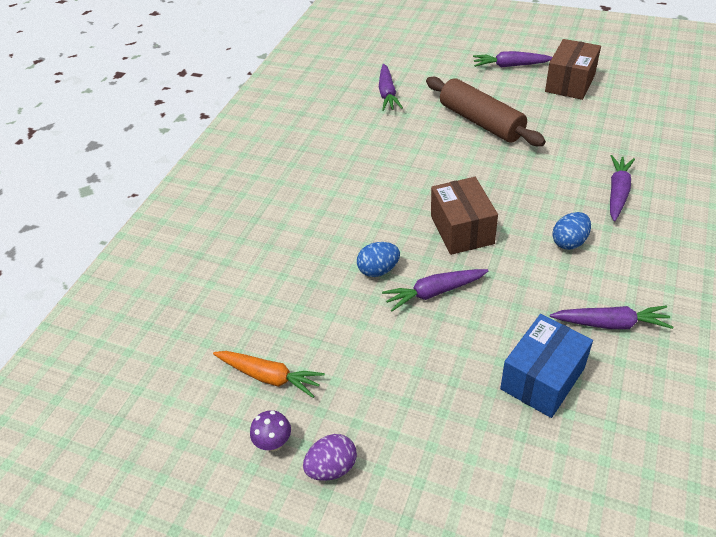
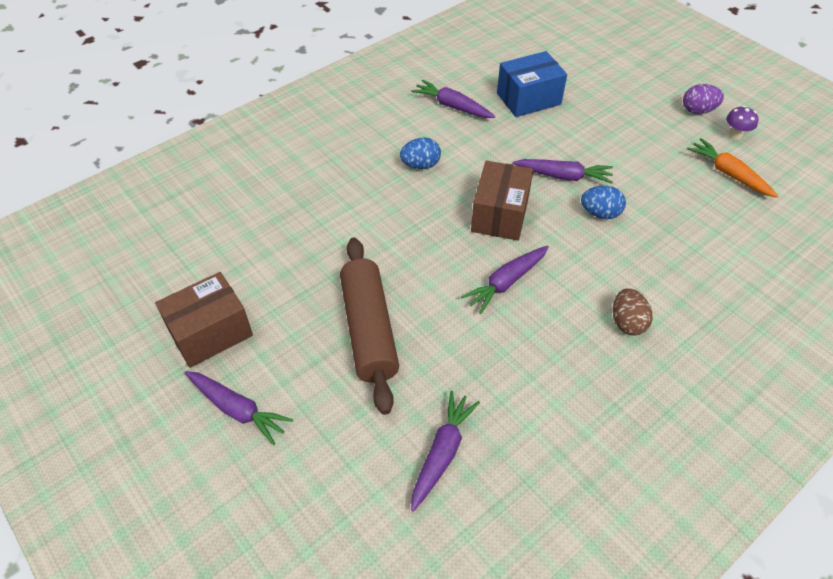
camera: 155 degrees left, 5 degrees up
(315, 196) = (627, 322): none -> brown egg
(617, 192) = (333, 184): purple carrot -> purple carrot (506, 282)

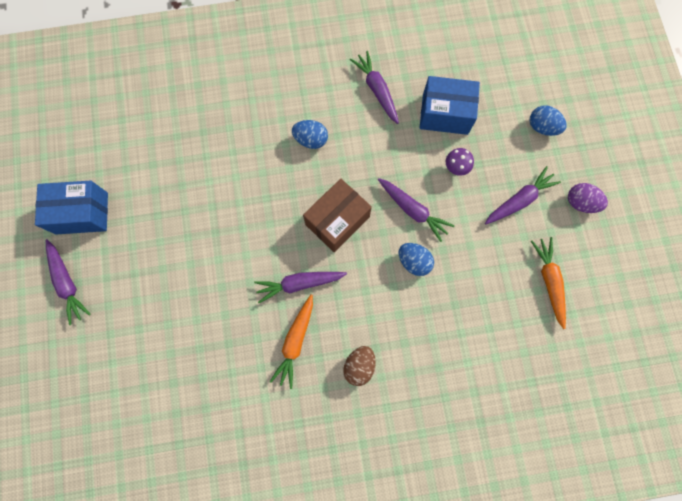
camera: 30 degrees right, 25 degrees up
(210, 333) = (82, 213): brown box -> blue box
(369, 330) = (182, 269): brown rolling pin -> none
(442, 452) = (170, 388): purple carrot -> purple carrot (519, 200)
(545, 334) = (295, 342): none -> orange carrot
(617, 76) = (542, 127): none -> blue egg
(735, 135) = (589, 246): purple mushroom -> purple mushroom (455, 168)

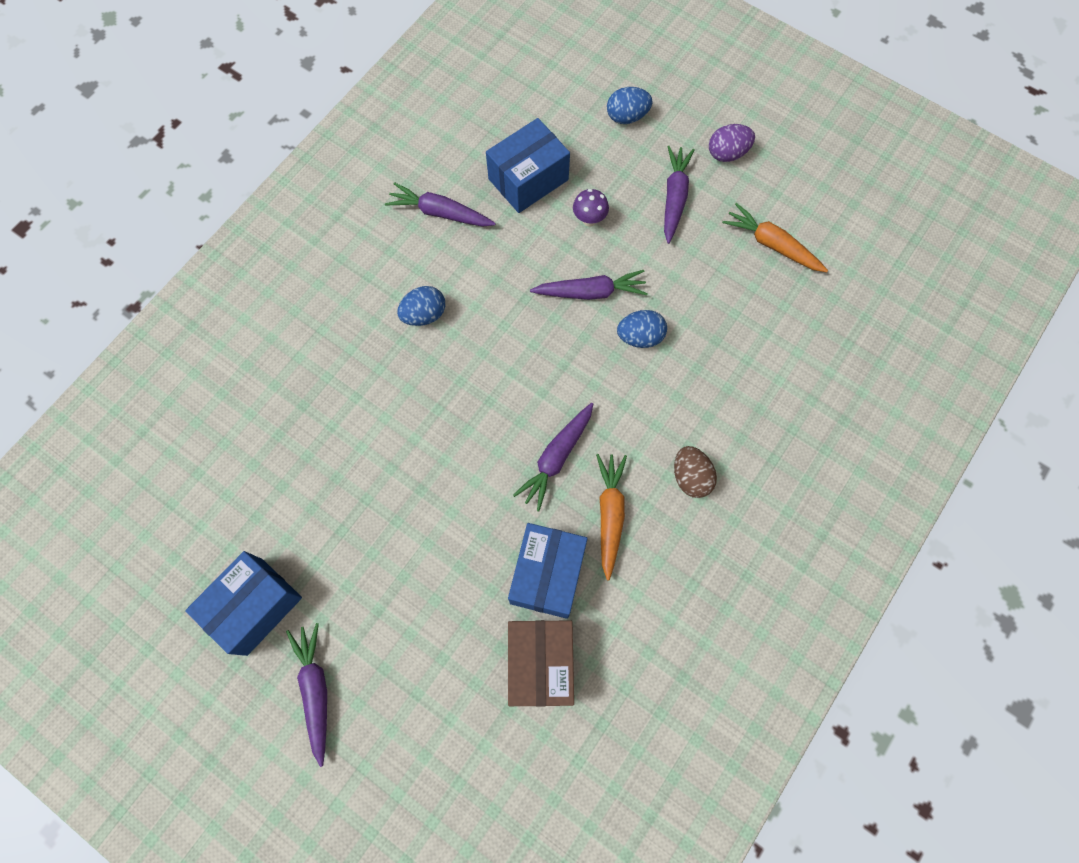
camera: 45 degrees left, 5 degrees down
(68, 283) = (315, 690): purple carrot -> purple carrot turned 120 degrees counterclockwise
(231, 340) = (547, 574): none -> blue box
(295, 342) = (610, 514): orange carrot -> orange carrot turned 150 degrees counterclockwise
(337, 221) = (530, 366): brown box -> brown box (540, 664)

